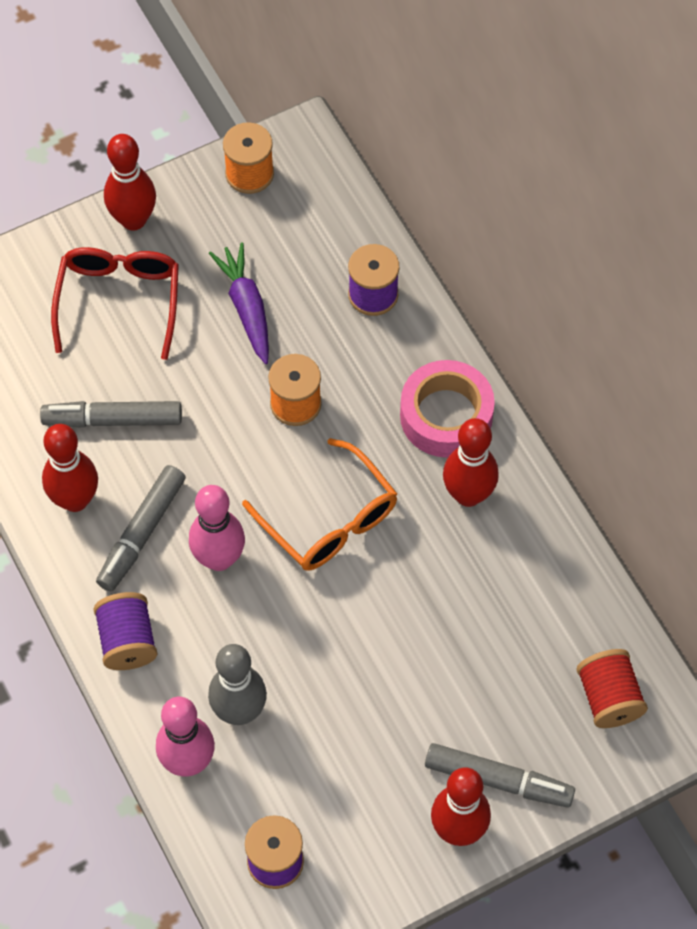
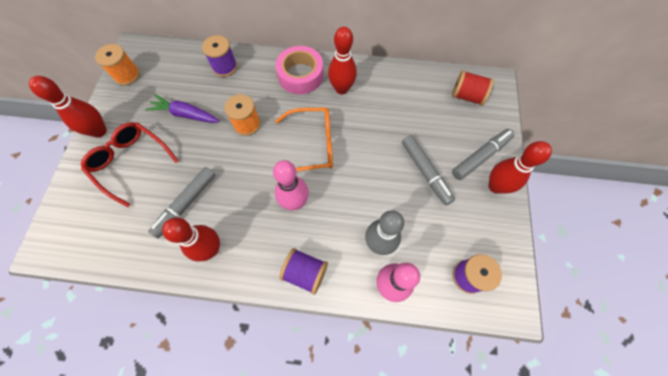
camera: 55 degrees left, 5 degrees up
(142, 533) = (254, 228): grey marker -> grey marker (425, 172)

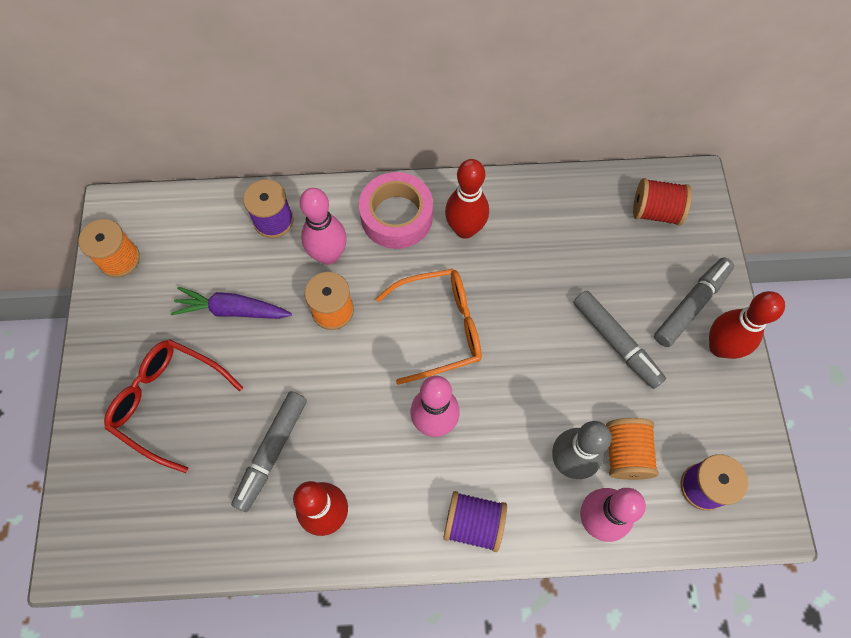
camera: 10 degrees left, 0 degrees up
(99, 131) = (103, 360): red bowling pin -> none
(253, 91) = (328, 255): none -> pink bowling pin
(418, 244) = (625, 453): none -> orange spool

